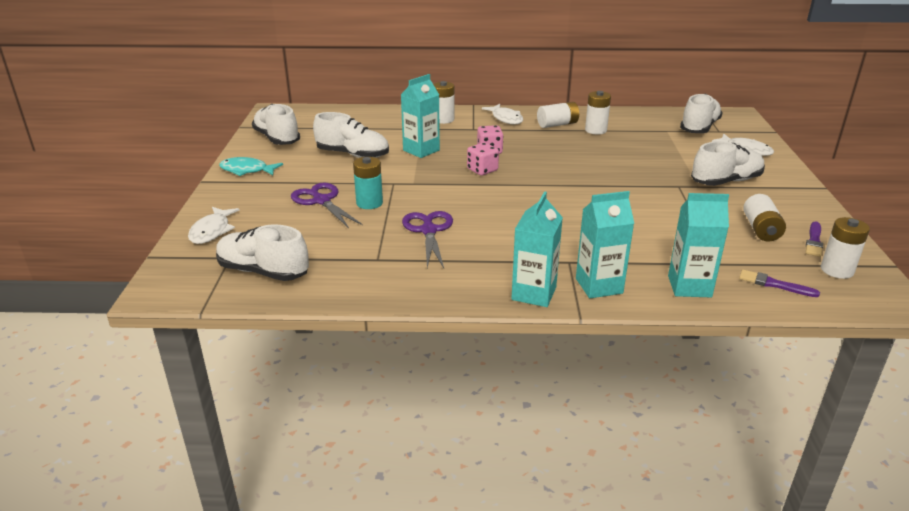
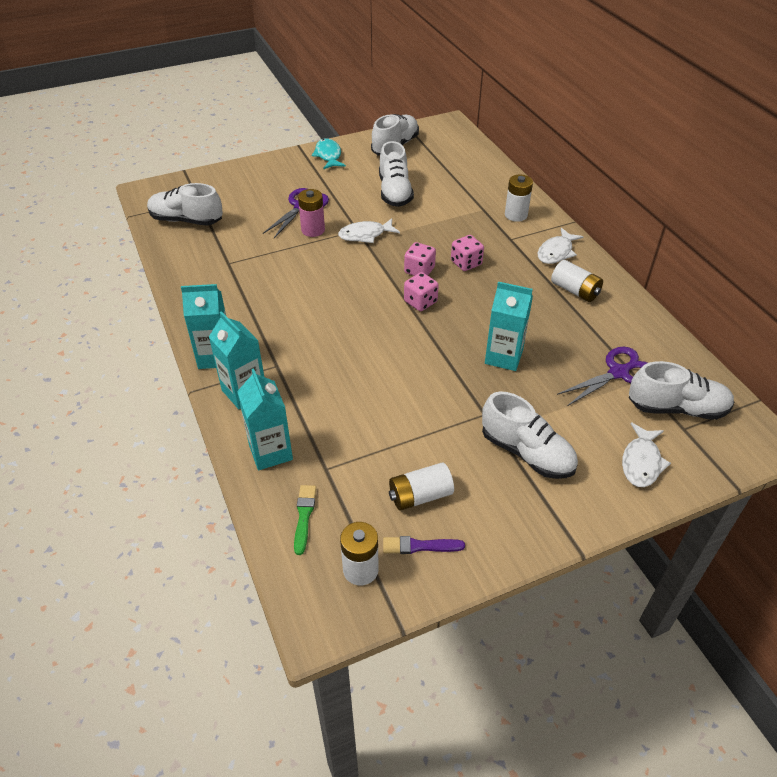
camera: 65 degrees right, 15 degrees up
(212, 231) = (228, 179): white fish -> white fish (365, 235)
(263, 271) = (186, 220): white shoe -> white shoe turned 75 degrees counterclockwise
(369, 203) = (313, 230): turquoise battery -> pink battery
(421, 150) = (433, 224): turquoise carton -> turquoise carton (503, 357)
(428, 230) = (285, 274): purple scissors -> purple scissors (619, 372)
(526, 179) = (420, 302): none -> pink dice
(595, 130) = (585, 322): white battery -> none
(775, 284) = (304, 516): purple brush -> green brush

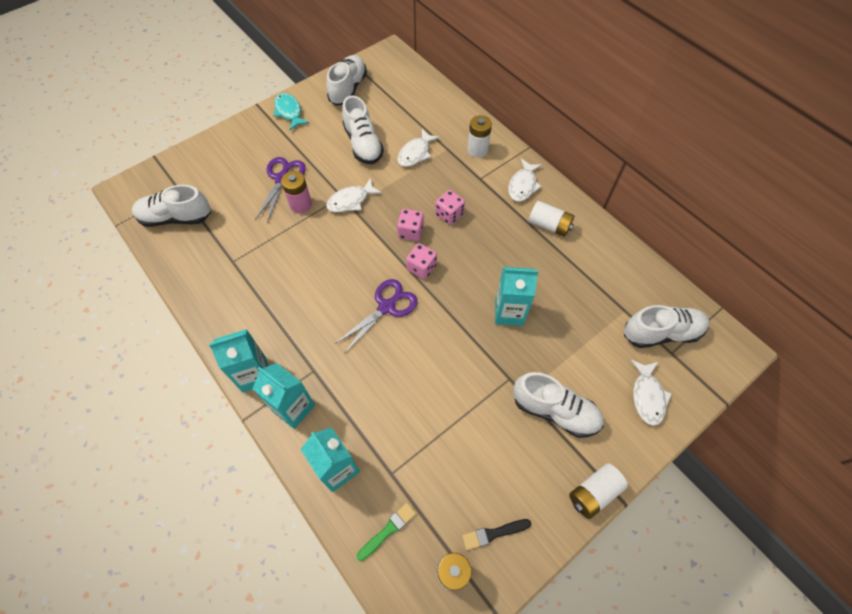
camera: 15 degrees left, 15 degrees up
(304, 516) = (387, 530): green brush -> green brush turned 60 degrees clockwise
(420, 496) = (480, 480): white battery -> white battery (593, 493)
(420, 546) = (494, 533): purple brush -> black brush
(447, 207) = (415, 153): none -> white fish
(619, 372) = (607, 306): purple scissors -> purple scissors (387, 307)

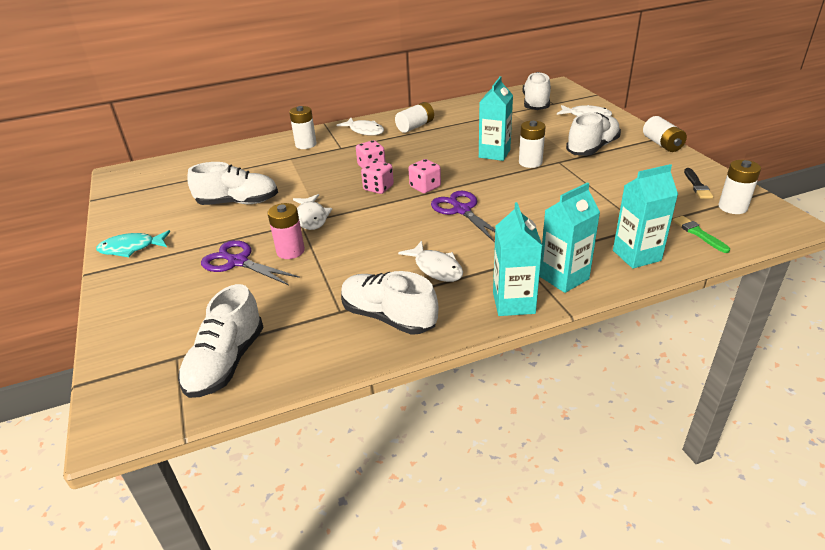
camera: 70 degrees left, 25 degrees down
(348, 89) = (143, 204): white shoe -> white shoe (388, 317)
(415, 153) = (280, 174): white fish -> white fish (436, 268)
(499, 350) = (530, 162): none -> white battery

